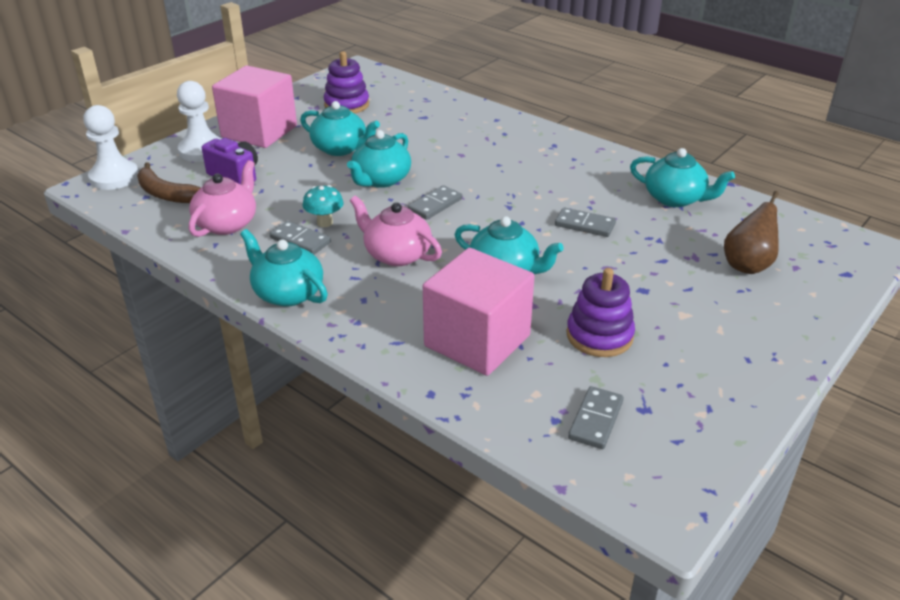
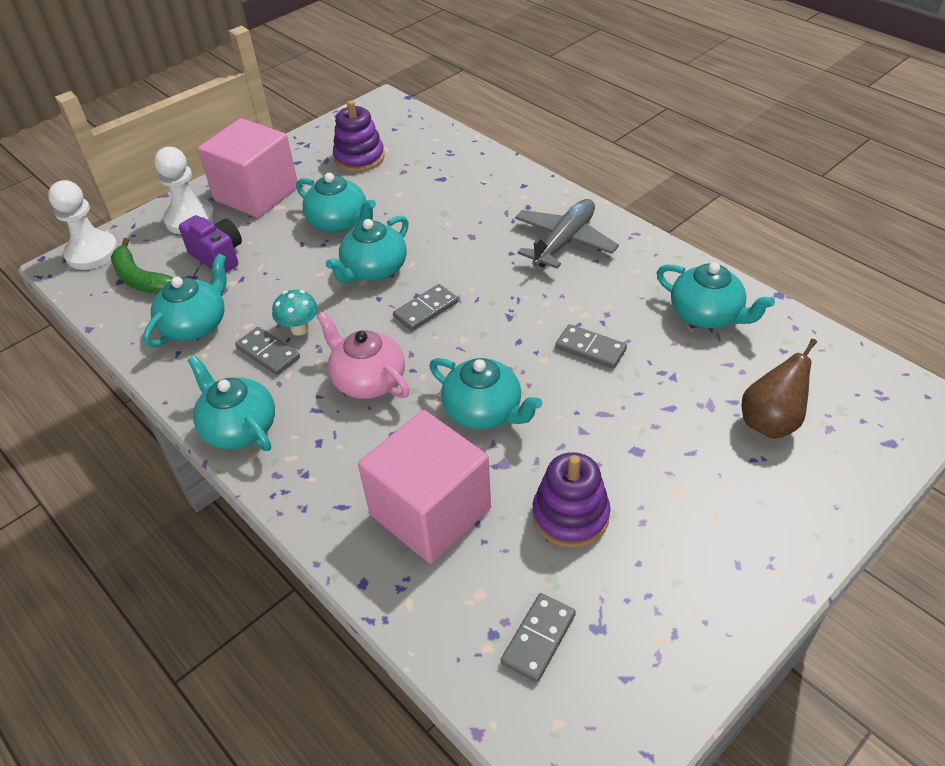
camera: 10 degrees right, 10 degrees up
(166, 194) = (141, 279): brown banana -> green banana
(227, 224) = (196, 325): pink teapot -> turquoise teapot
(542, 155) = (564, 242): none -> grey plane

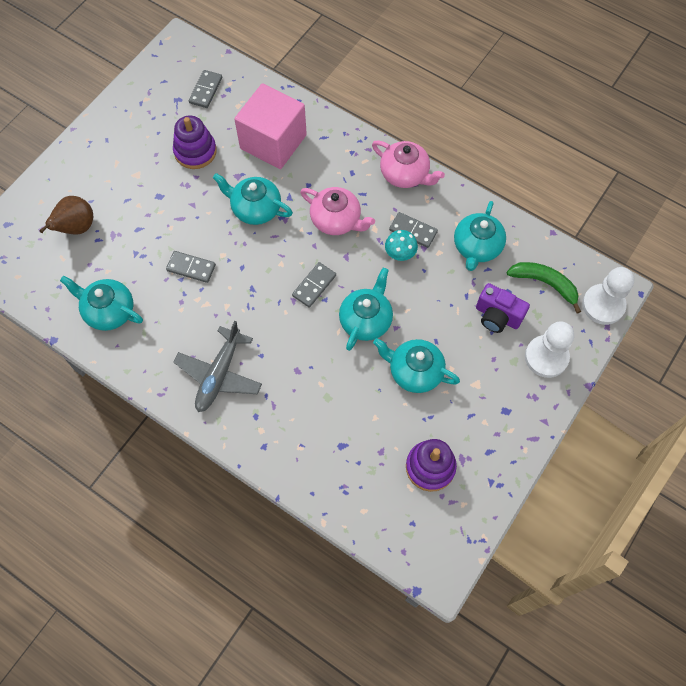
camera: 165 degrees right, 20 degrees up
(239, 428) = (405, 174): turquoise teapot -> pink teapot
(256, 194) = (504, 398): pink cube -> none

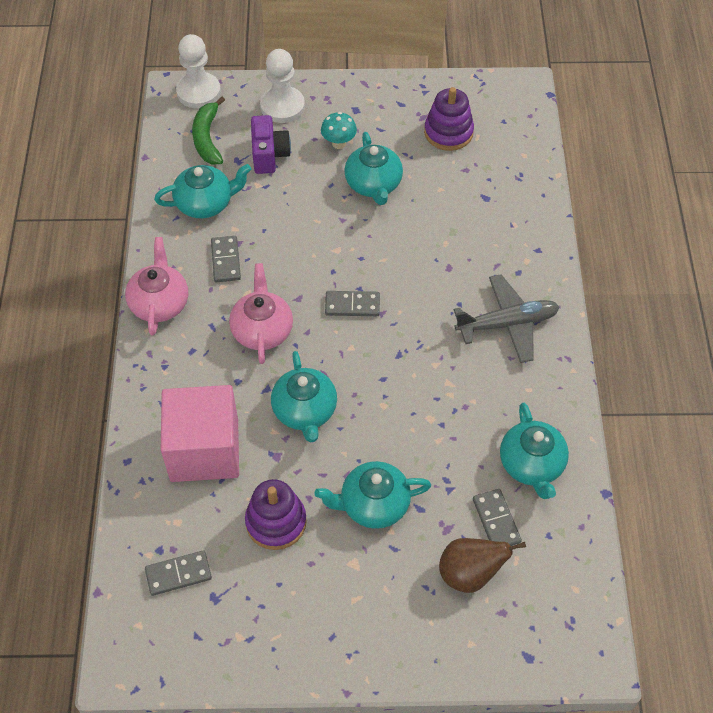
camera: 125 degrees left, 10 degrees down
(191, 268) = (422, 423): grey domino -> grey domino (496, 520)
(366, 320) = (353, 245): turquoise teapot -> turquoise teapot (373, 504)
(400, 254) = (261, 257): turquoise mushroom -> turquoise mushroom (339, 143)

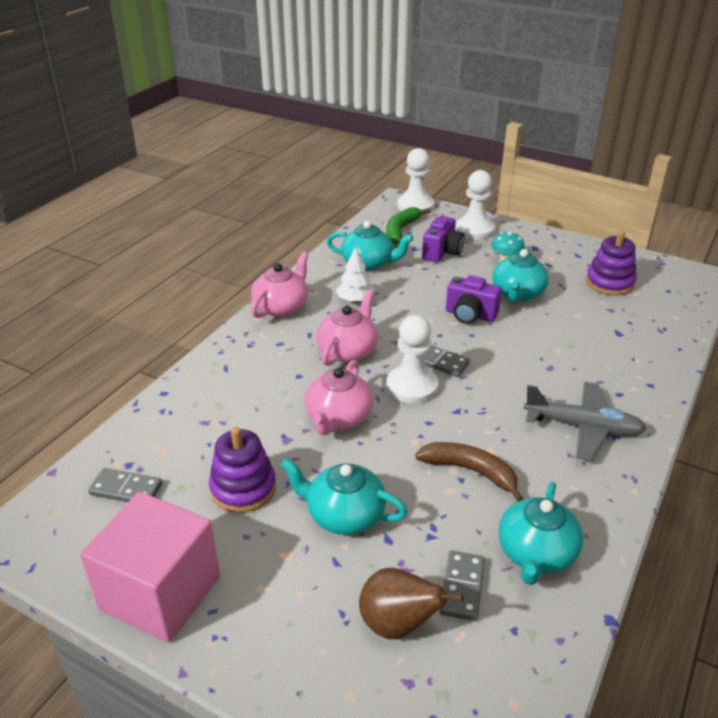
camera: 30 degrees right, 20 degrees down
(204, 450) = (230, 410): pink cube -> pink cube (160, 592)
(226, 260) = (355, 300): grey domino -> white tree
(305, 411) = (338, 418): turquoise teapot -> pink teapot
(345, 346) = (412, 386): none -> white pawn
(346, 233) = (470, 315): none -> purple camera
(444, 413) = (470, 471): none -> brown banana

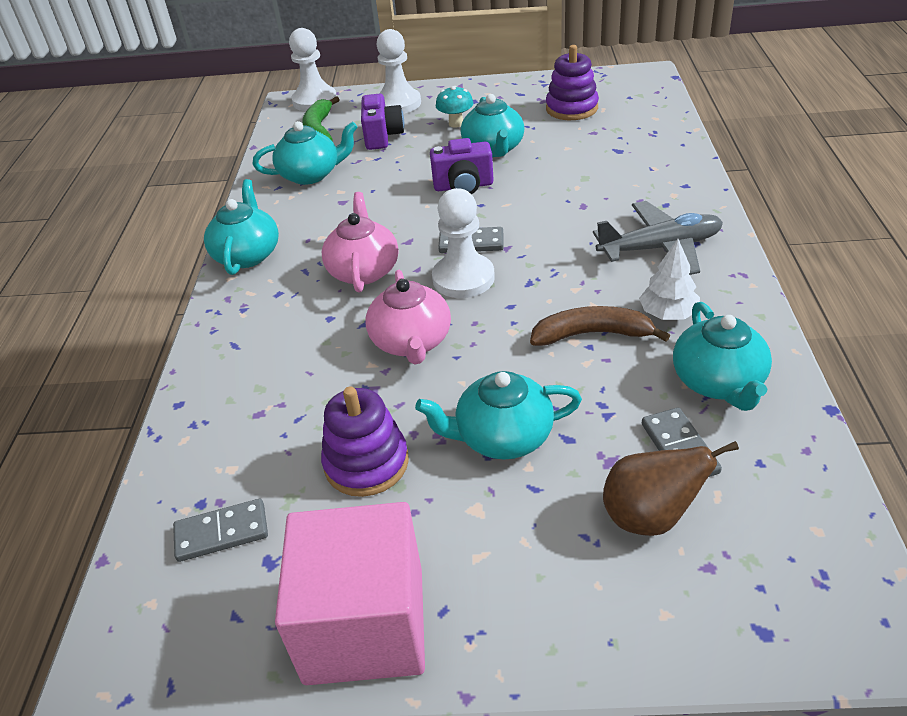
camera: 25 degrees left, 5 degrees up
(281, 307) = (247, 254): pink teapot -> turquoise teapot
(355, 300) = (328, 216): white tree -> white tree (668, 314)

